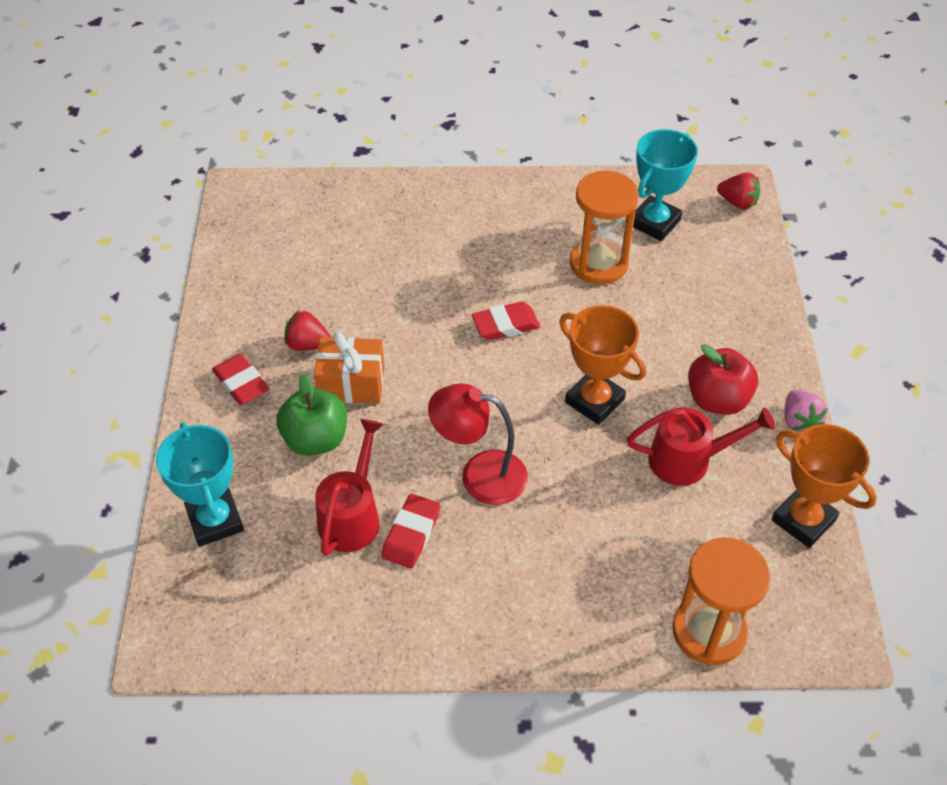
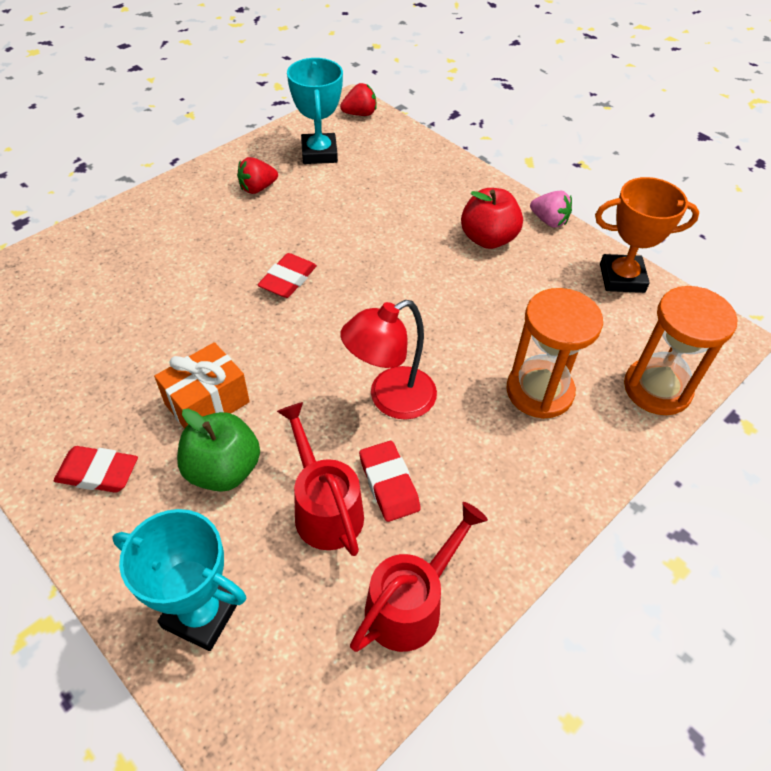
camera: 45 degrees left, 0 degrees up
(307, 344) = (131, 398): red strawberry -> red strawberry (257, 188)
(594, 401) = (412, 291): orange trophy -> none
(598, 263) = (310, 200): orange hourglass -> orange hourglass (539, 391)
(689, 460) = (516, 288): red watering can -> red watering can (411, 603)

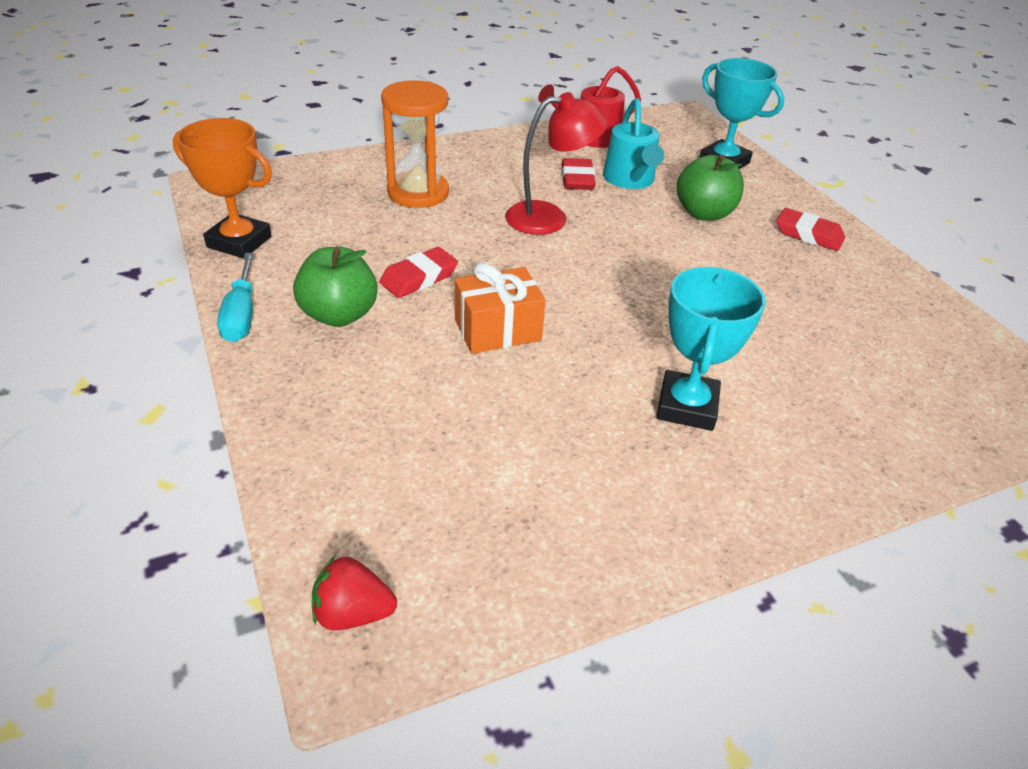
camera: 160 degrees left, 10 degrees down
(207, 403) = (716, 253): orange gift -> orange gift (497, 330)
(257, 188) = (619, 478): red strawberry -> none
(288, 279) = (611, 333): red eraser -> red eraser (419, 278)
(319, 153) = (488, 525): turquoise trophy -> turquoise trophy (687, 406)
(324, 507) = (630, 180): red watering can -> turquoise watering can
(488, 239) = (339, 315): red apple -> green apple
(549, 221) = (241, 315): pink strawberry -> turquoise screwdriver
(657, 389) = (320, 172): orange hourglass -> none

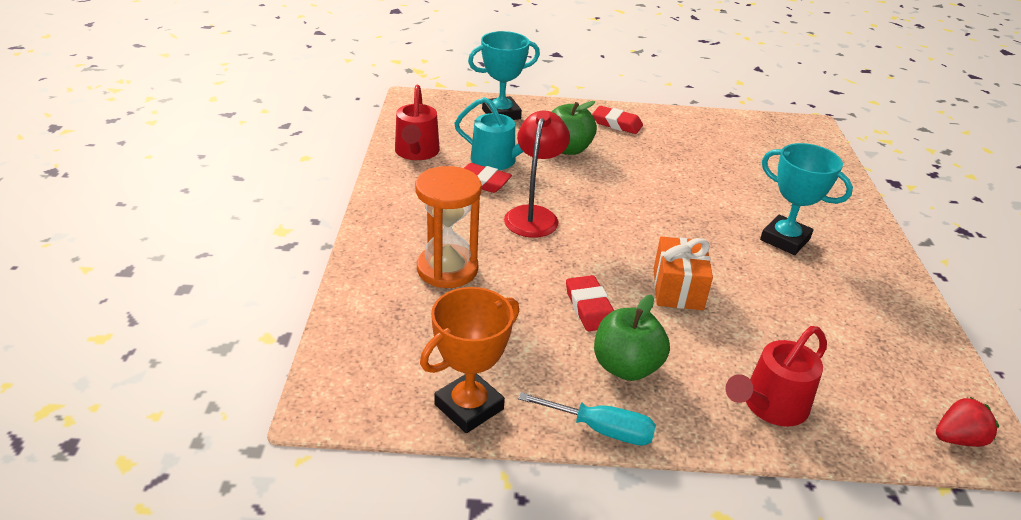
camera: 65 degrees left, 5 degrees down
(329, 424) = (769, 407): none -> red watering can
(353, 613) = (958, 439): red strawberry -> red strawberry turned 135 degrees counterclockwise
(808, 235) = (617, 124): red eraser -> red eraser turned 60 degrees clockwise

